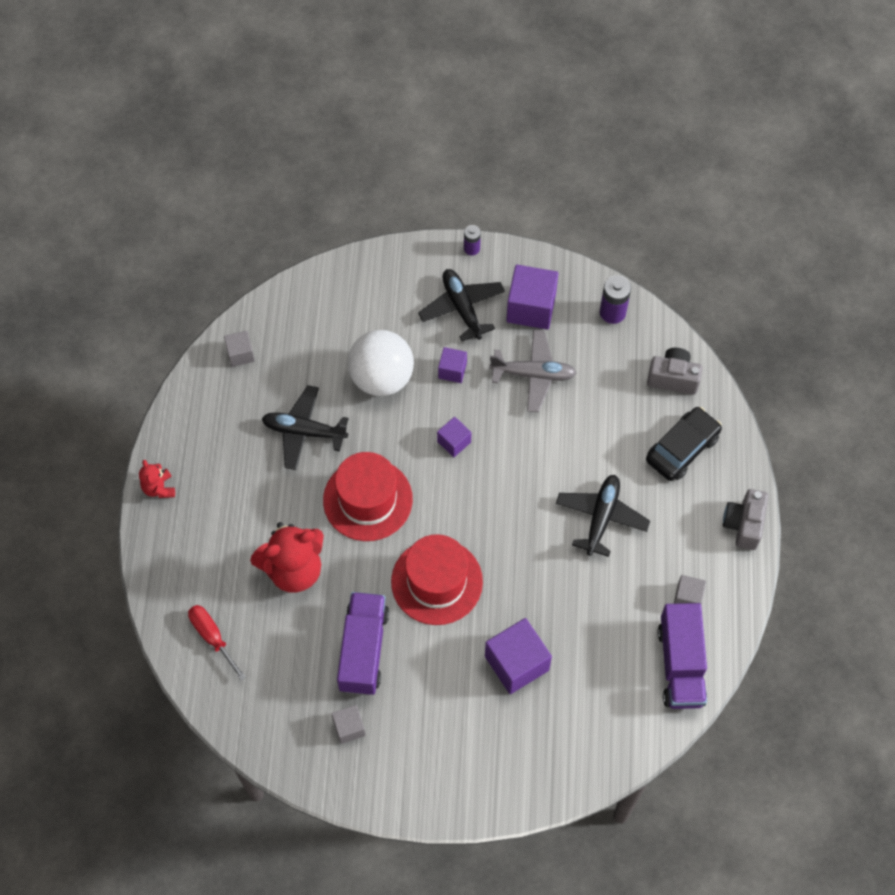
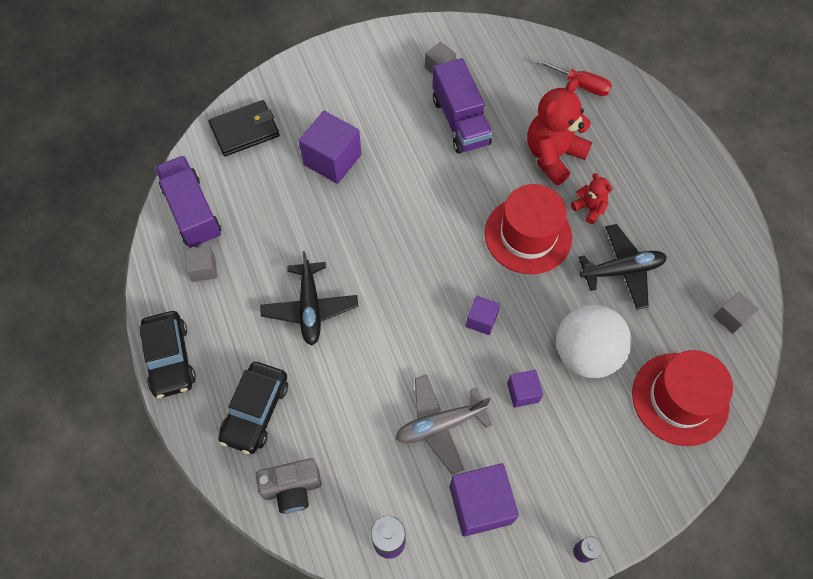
camera: 155 degrees right, 0 degrees up
(159, 488) = (706, 171): red teddy bear -> red teddy bear (589, 208)
(437, 581) = (430, 194): red hat -> red hat (680, 398)
(462, 308) = (552, 469): black plane -> none
(594, 740) = (245, 130): none -> black wallet
(743, 524) = (170, 358): grey camera -> black car

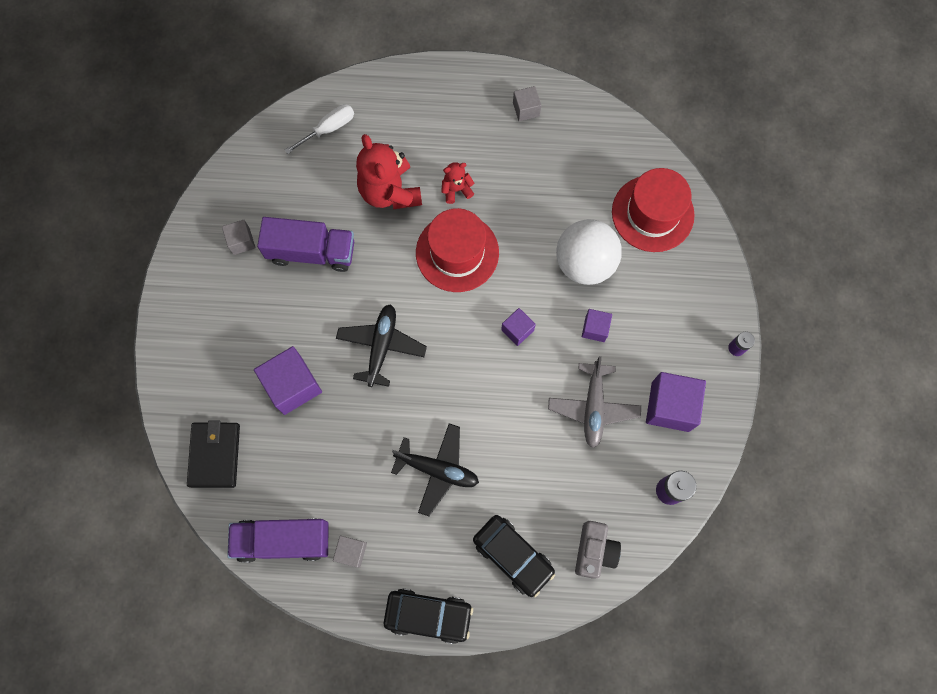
camera: 65 degrees left, 10 degrees up
(581, 85) = (329, 129): red screwdriver -> white screwdriver
(622, 270) = (526, 196): black plane -> black plane (381, 346)
(730, 317) = (605, 138): grey cube -> grey cube (526, 109)

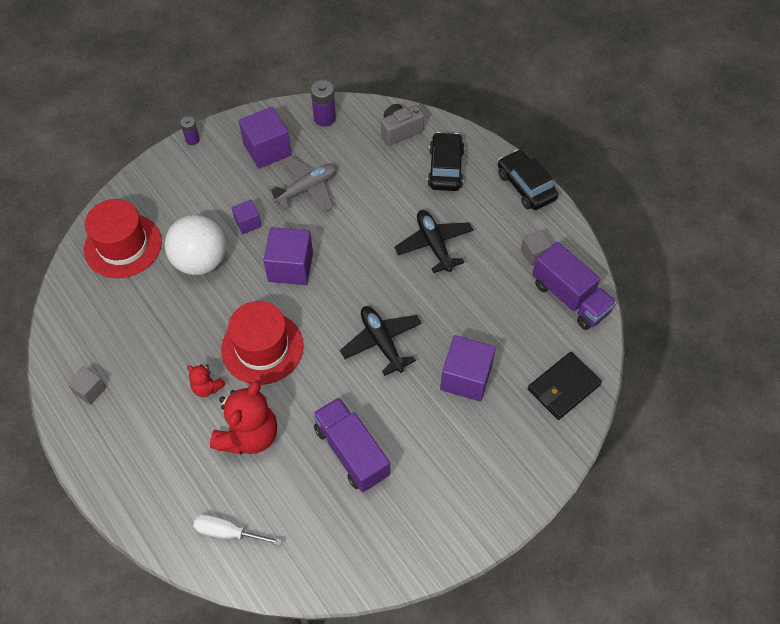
camera: 130 degrees left, 15 degrees down
(241, 241) = (390, 514): grey cube -> none
(381, 346) = (382, 342): black plane -> black plane turned 90 degrees clockwise
(517, 330) = (290, 267): purple cube -> purple cube, size x1.83

